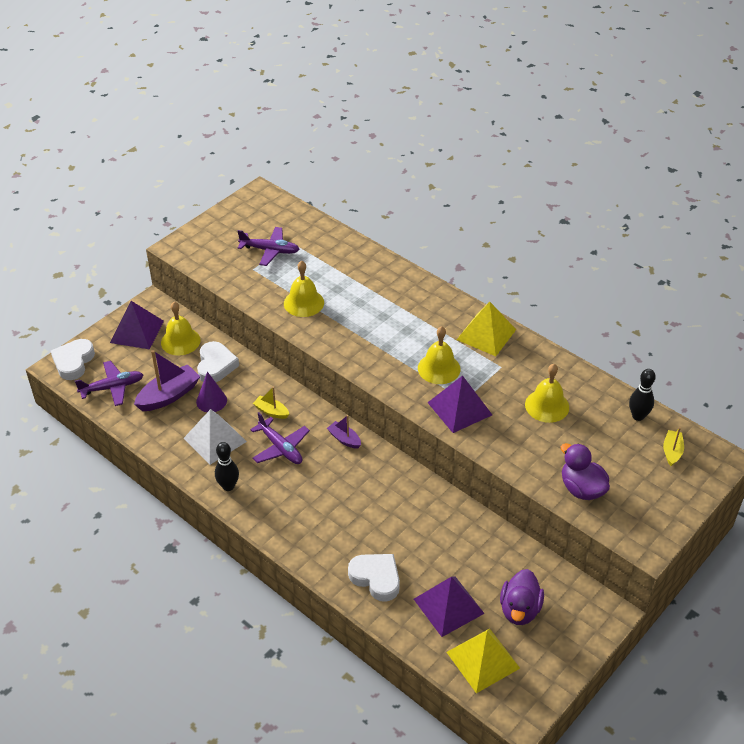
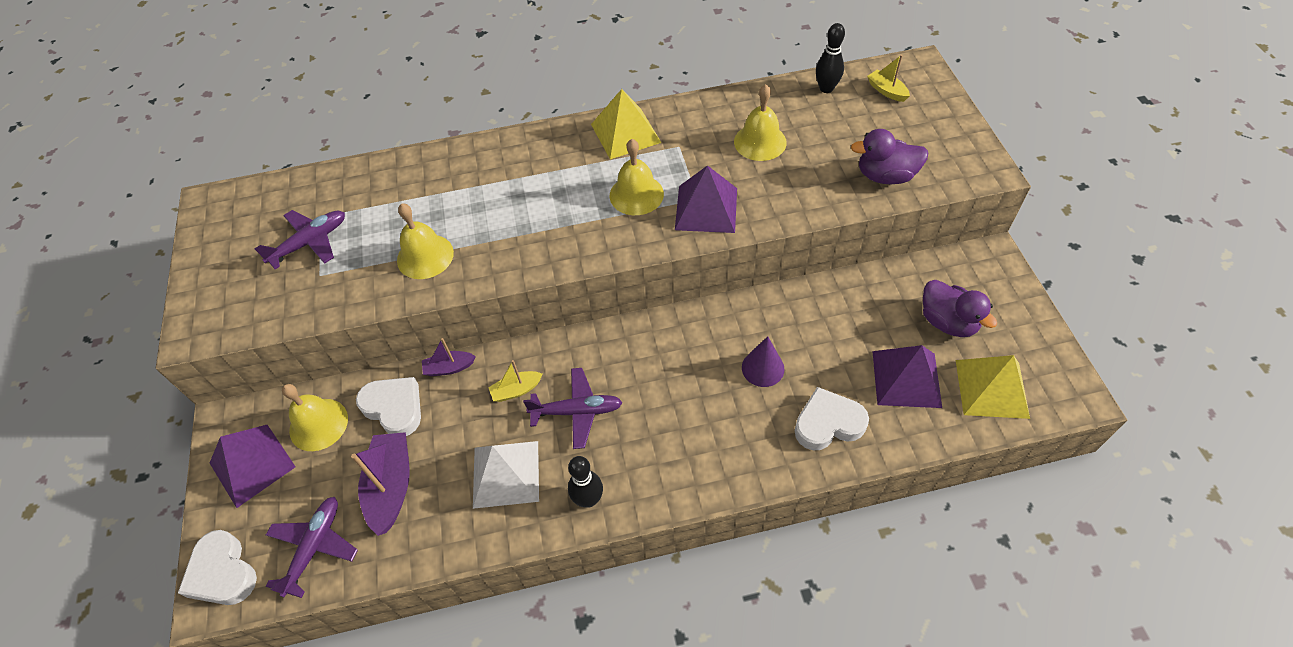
camera: 50 degrees left, 10 degrees up
(211, 401) = (443, 443): purple cone -> purple cone (763, 368)
(344, 439) = (617, 343): purple boat -> purple boat (449, 368)

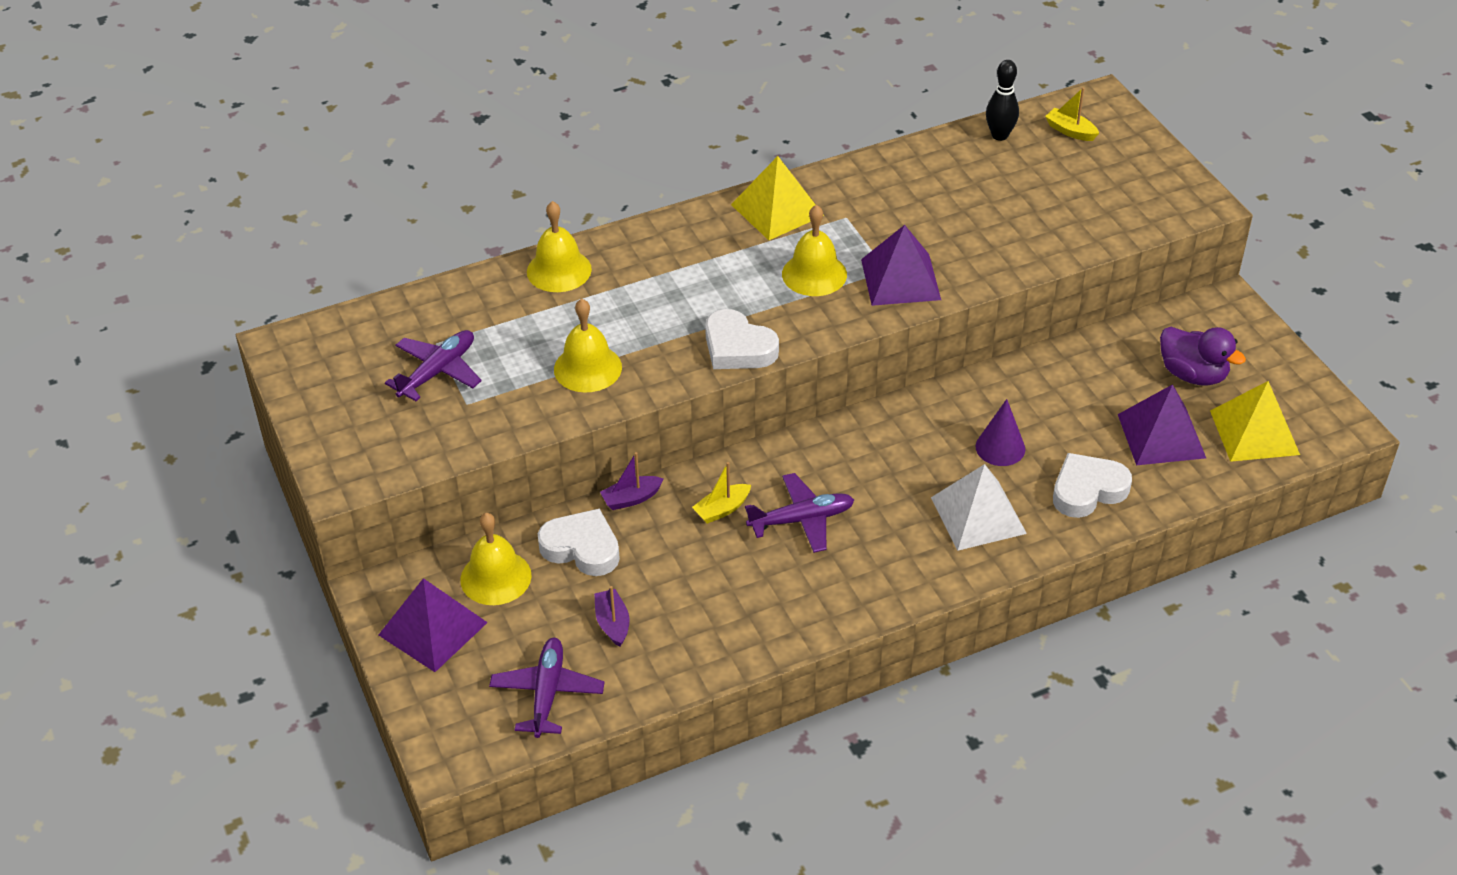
camera: 15 degrees left, 10 degrees down
(222, 573) = (449, 733): white heart -> white heart (738, 347)
(391, 487) = (612, 623): purple boat -> purple boat, size x0.55
(506, 474) = (742, 591): white pyramid -> white pyramid (978, 515)
(588, 499) = (845, 600): black bowling pin -> none
(760, 142) = (940, 202): yellow bell -> yellow bell (559, 270)
(885, 176) = (1092, 222): purple duck -> none

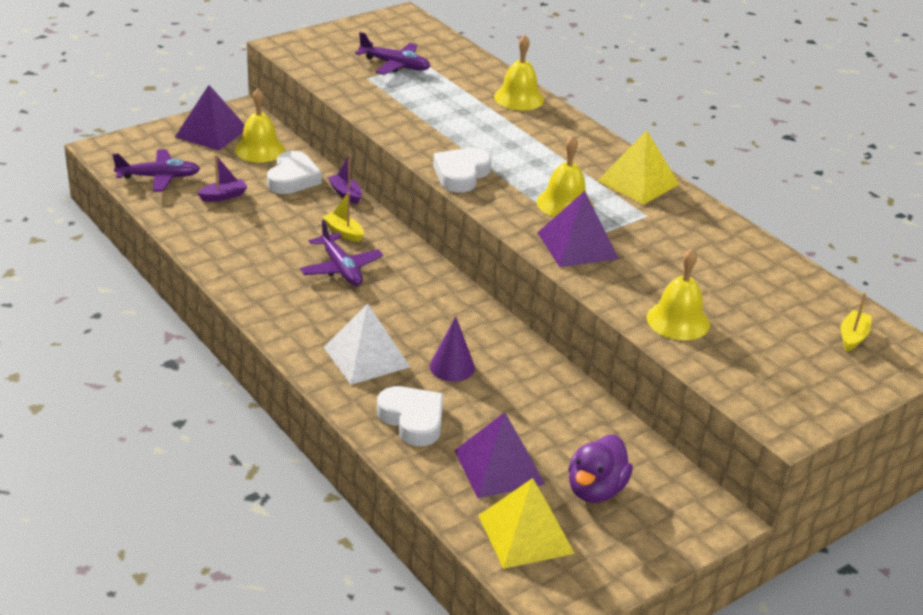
camera: 75 degrees right, 10 degrees down
(587, 368) = (417, 117): yellow bell -> yellow bell (678, 320)
(999, 135) = (816, 293): black bowling pin -> none

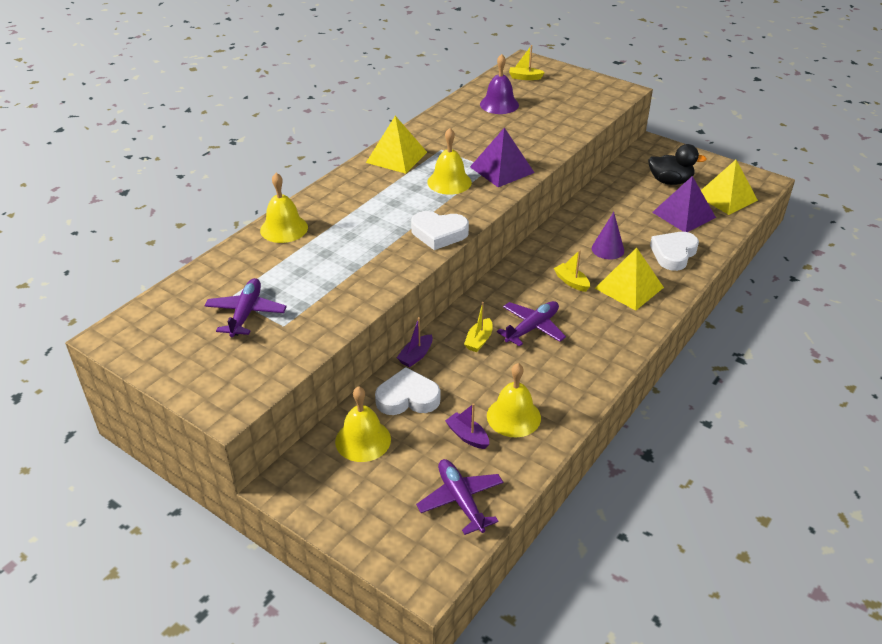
camera: 105 degrees left, 5 degrees up
(211, 132) = (344, 493): purple pyramid -> none
(366, 357) = (629, 288): white pyramid -> yellow pyramid
(402, 318) = (571, 282): none -> yellow boat
(595, 490) = (670, 181): purple duck -> black duck
(678, 320) = (557, 127): yellow bell -> yellow bell (513, 416)
(762, 289) = (499, 104): none -> purple bell

